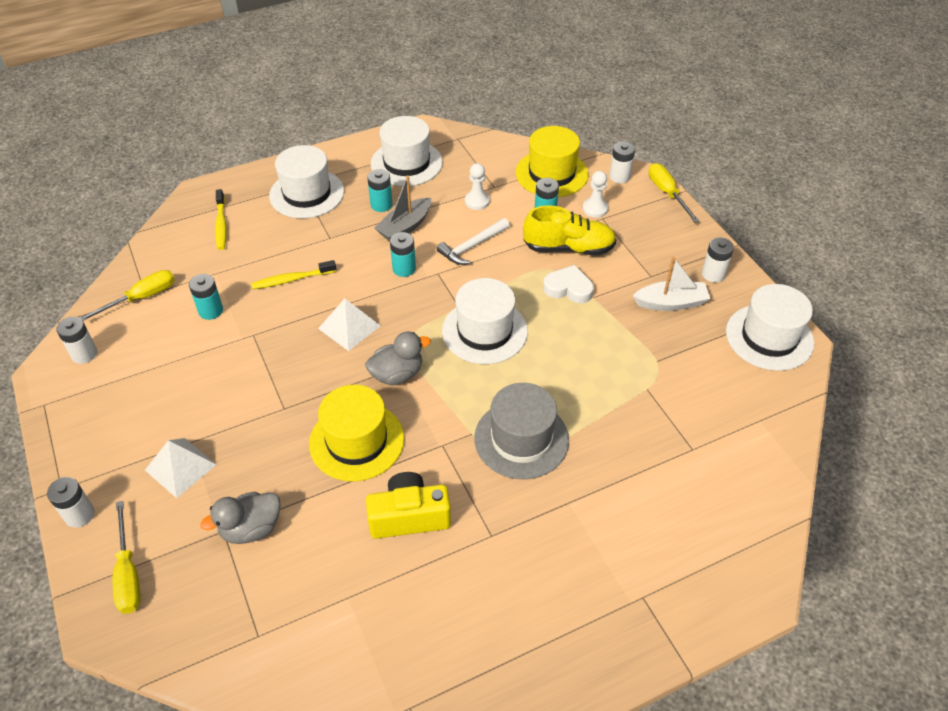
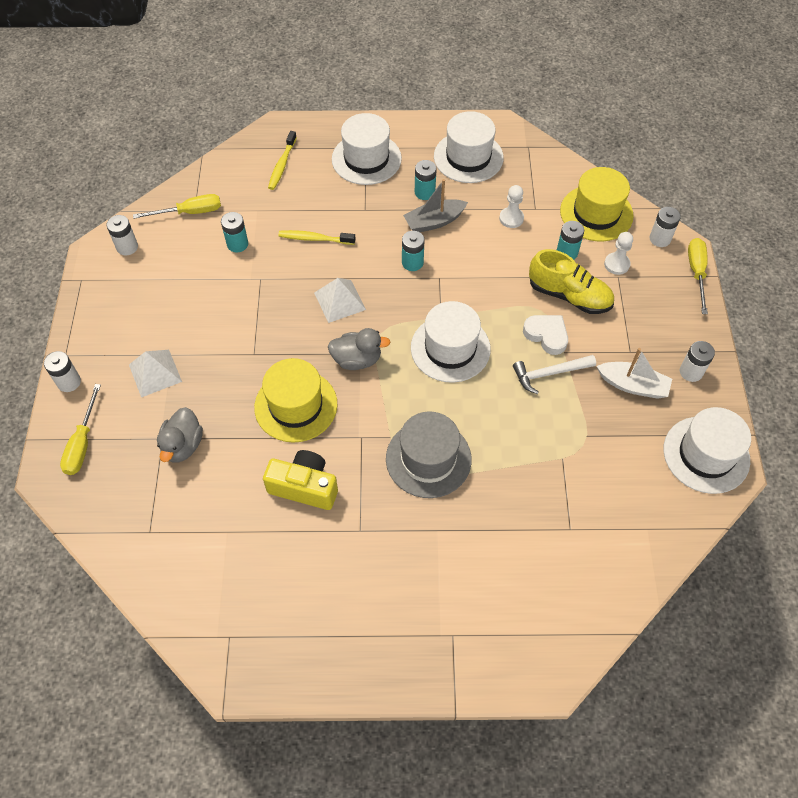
camera: 25 degrees right, 10 degrees up
(251, 529) = (183, 445): grey duck -> grey duck turned 75 degrees counterclockwise
(472, 246) = (482, 262): white hammer -> white hammer (549, 373)

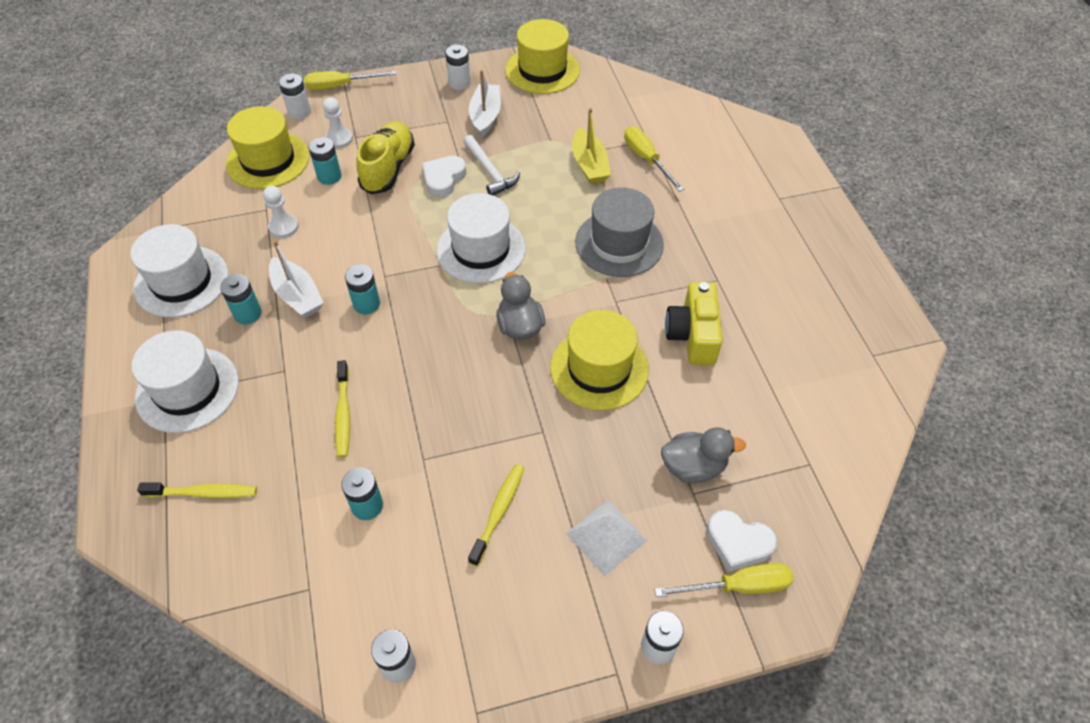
camera: 105 degrees left, 5 degrees down
(112, 455) = (738, 543): none -> white heart
(189, 212) = (313, 594): yellow screwdriver -> yellow screwdriver (646, 159)
(201, 314) = (498, 512): none -> yellow toothbrush
(340, 301) = (440, 362): white pyramid -> none
(434, 222) = (297, 295): grey boat -> white boat
(541, 461) = (589, 165): none -> yellow boat
(706, 454) = (542, 70): white hat -> yellow hat

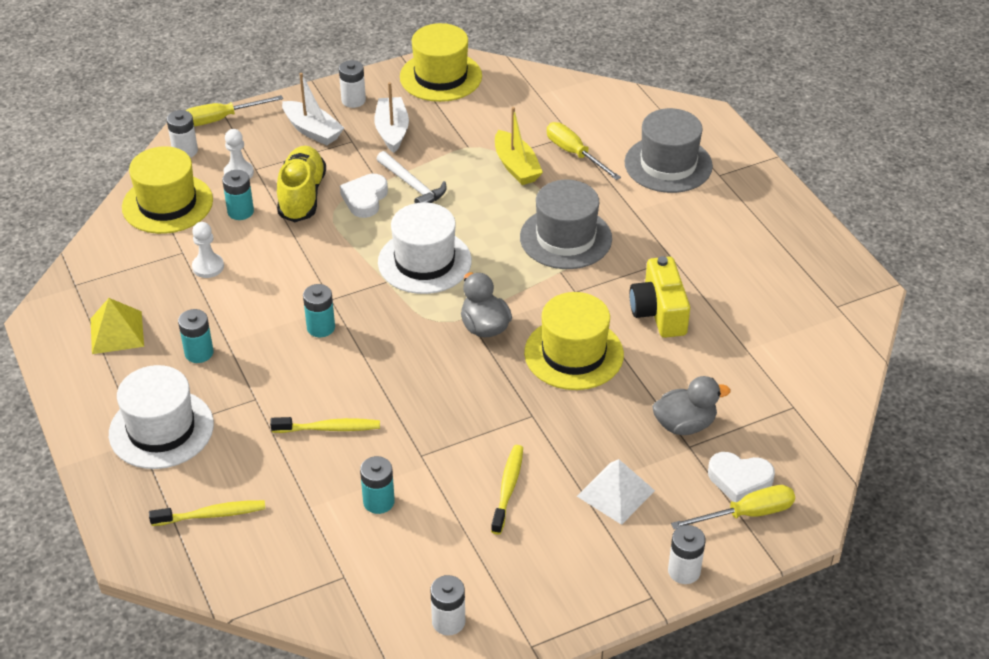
camera: 10 degrees left, 10 degrees down
(181, 281) = (117, 332): white hat -> yellow pyramid
(297, 295) = (245, 329): white boat -> white boat (312, 131)
(343, 414) = (329, 428): yellow toothbrush -> yellow toothbrush turned 75 degrees counterclockwise
(732, 181) = (668, 164): none -> grey hat

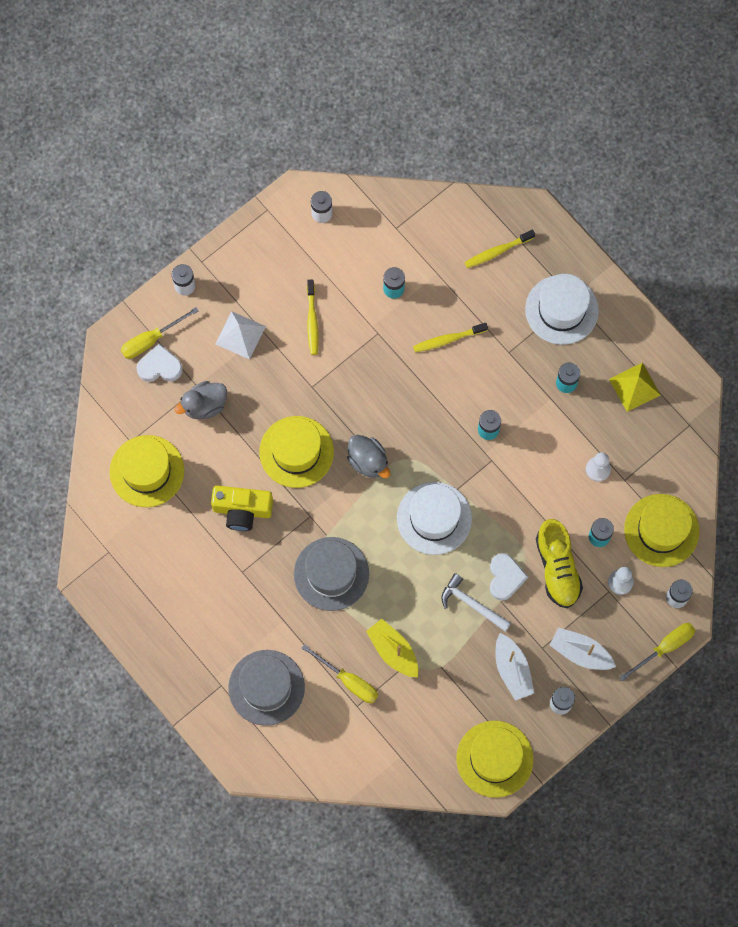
camera: 165 degrees right, 30 degrees up
(659, 312) = (242, 510): yellow camera -> yellow camera turned 120 degrees clockwise
(776, 372) = (147, 471): none -> yellow hat

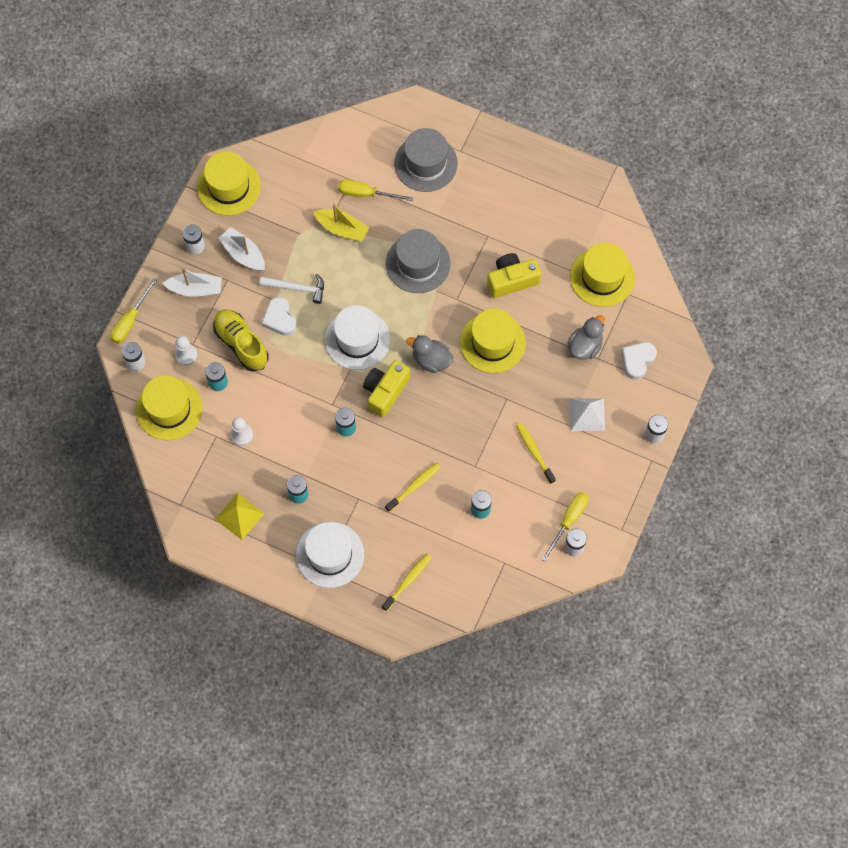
camera: 155 degrees right, 5 degrees down
(151, 340) = (656, 379): yellow screwdriver -> yellow screwdriver (568, 521)
(160, 367) = (637, 360): white heart -> white heart turned 150 degrees clockwise
(431, 449) = (385, 391): none -> yellow camera

